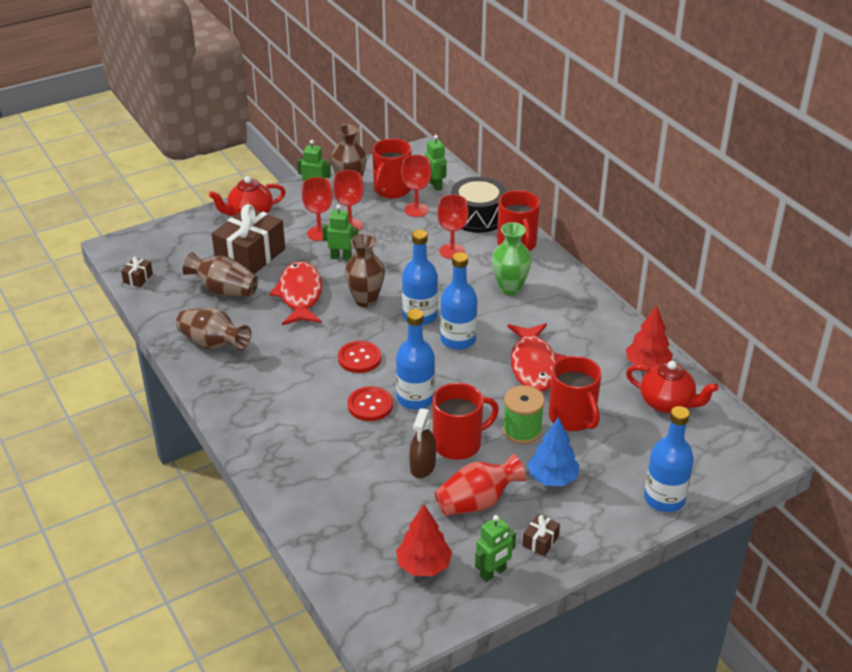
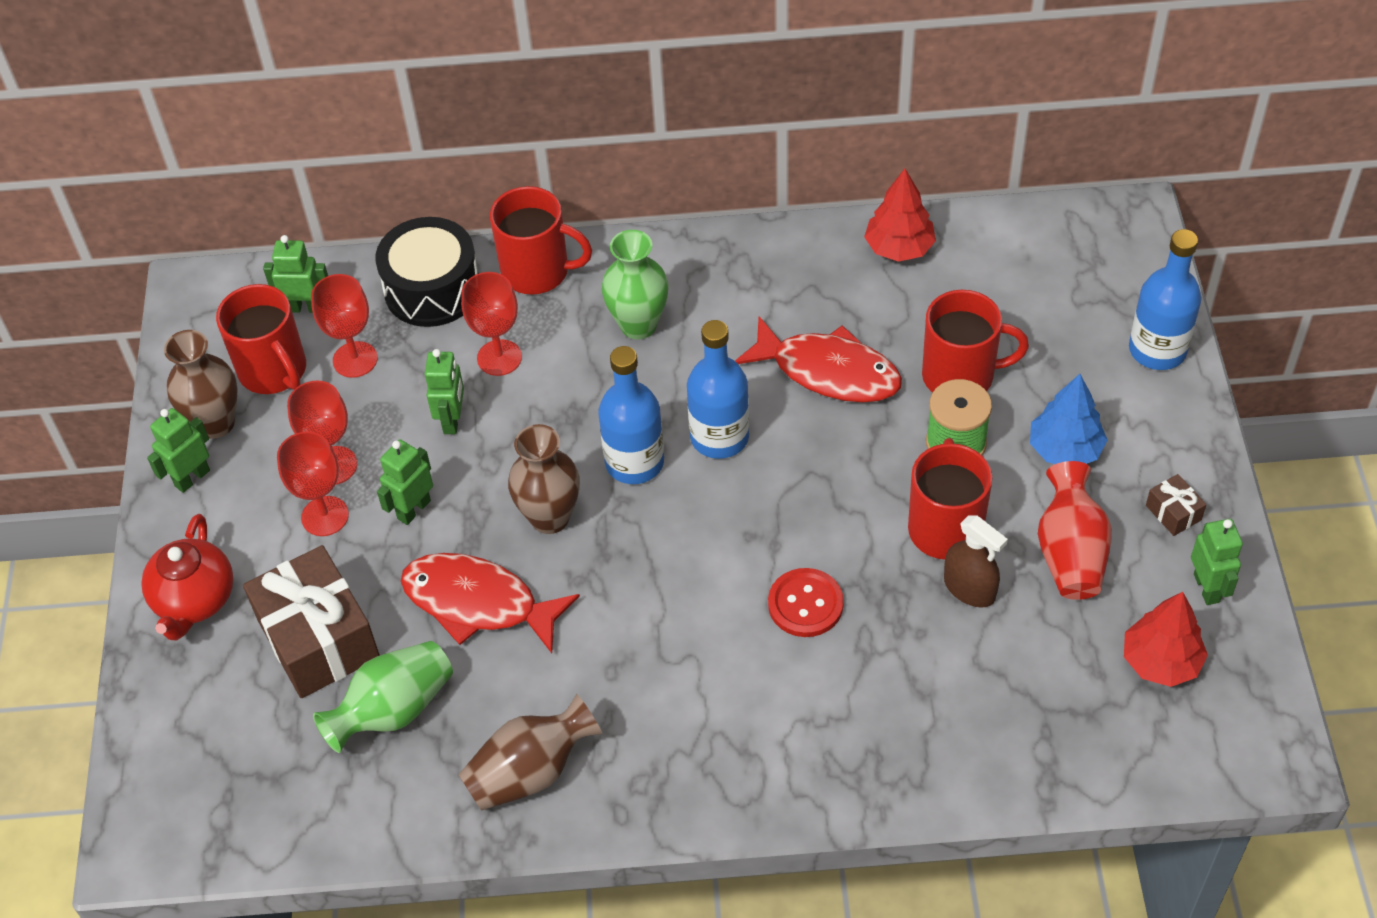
camera: 60 degrees left, 15 degrees up
(138, 278) = (265, 837): brown gift -> none
(224, 291) = (393, 710): brown vase -> green vase
(359, 358) = (689, 578): red button -> none
(402, 250) = (452, 420): none -> green robot
(415, 398) = (822, 542): blue bottle -> none
(667, 403) = (986, 264): red teapot -> none

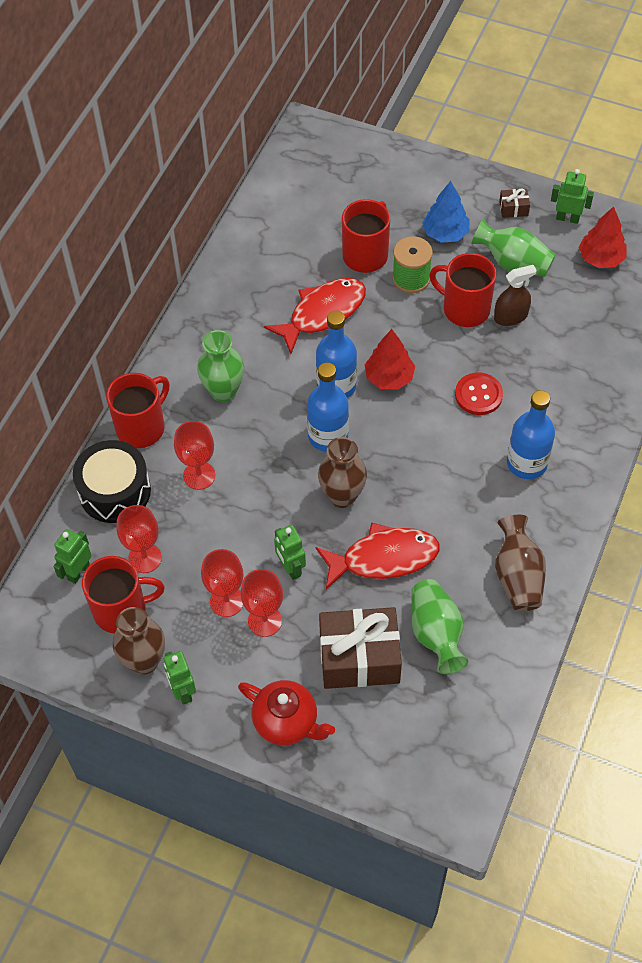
camera: 65 degrees left, 5 degrees up
(452, 420) = (233, 520): green robot -> none
(479, 603) = (383, 558): red fish -> red fish turned 150 degrees counterclockwise
(899, 248) = (254, 240): red tree -> red tree (389, 377)
(1070, 553) = (513, 263): red vase -> green vase
(1157, 350) = (404, 163): blue bottle -> blue bottle (527, 463)

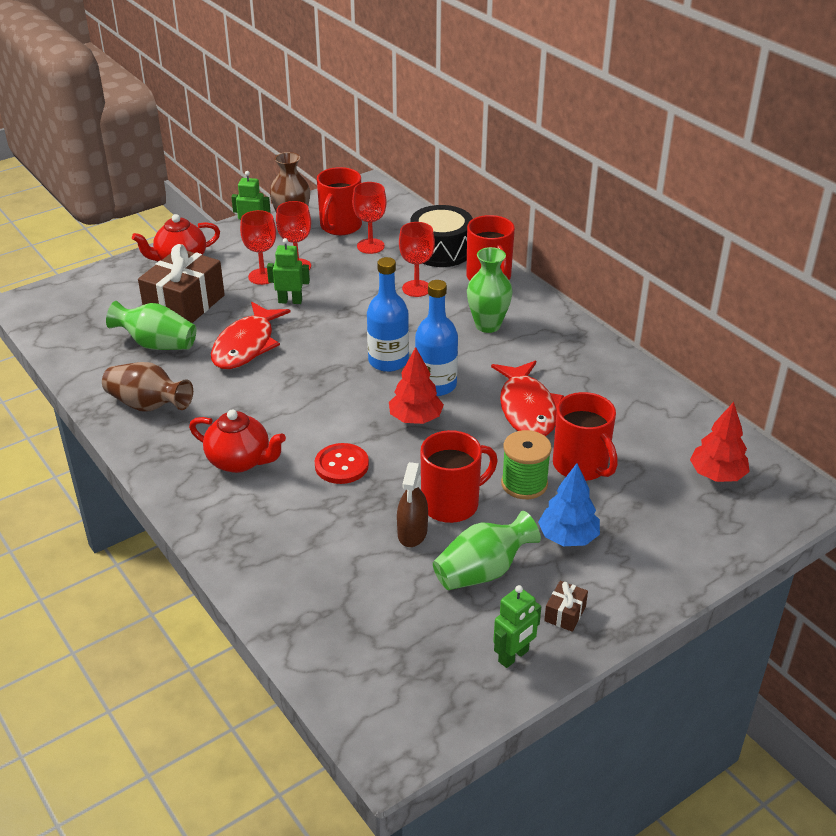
camera: 120 degrees right, 20 degrees down
(78, 572) = (389, 219): green robot -> none
(342, 496) = (323, 347): brown vase -> none
(527, 463) = (240, 461): blue bottle -> red teapot
(601, 258) = (428, 653): red tree -> red tree (717, 475)

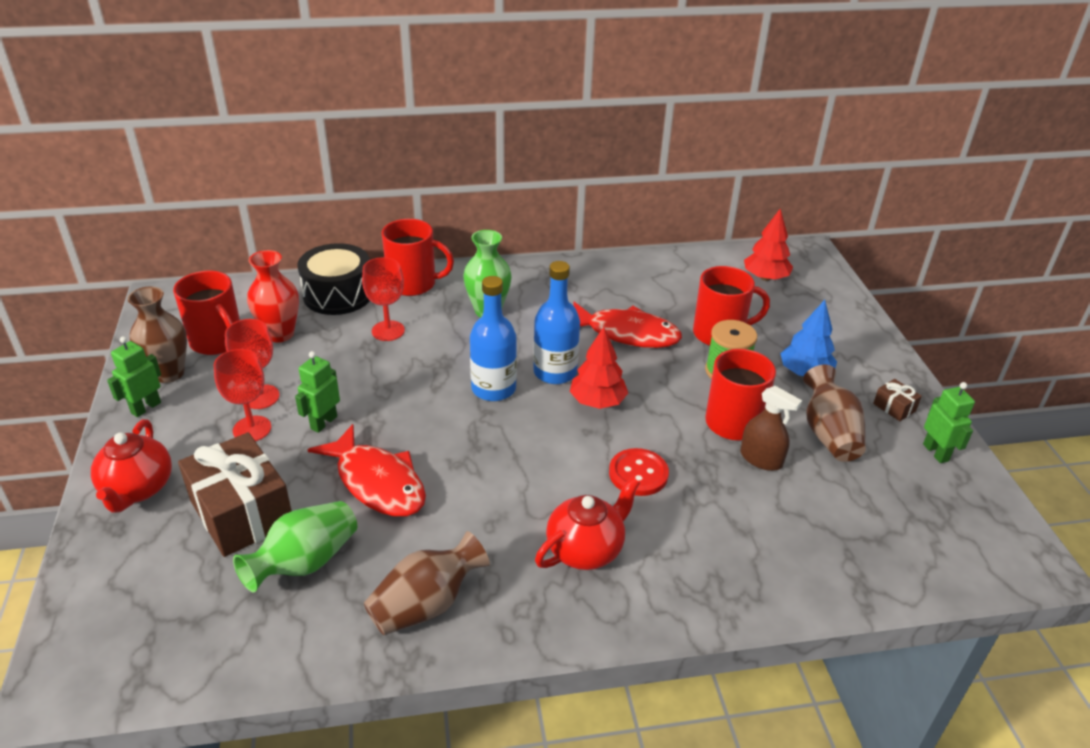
camera: 65 degrees left, 0 degrees up
(370, 246) = (280, 334): red goblet -> red vase
(482, 571) = (829, 434): green vase -> brown vase

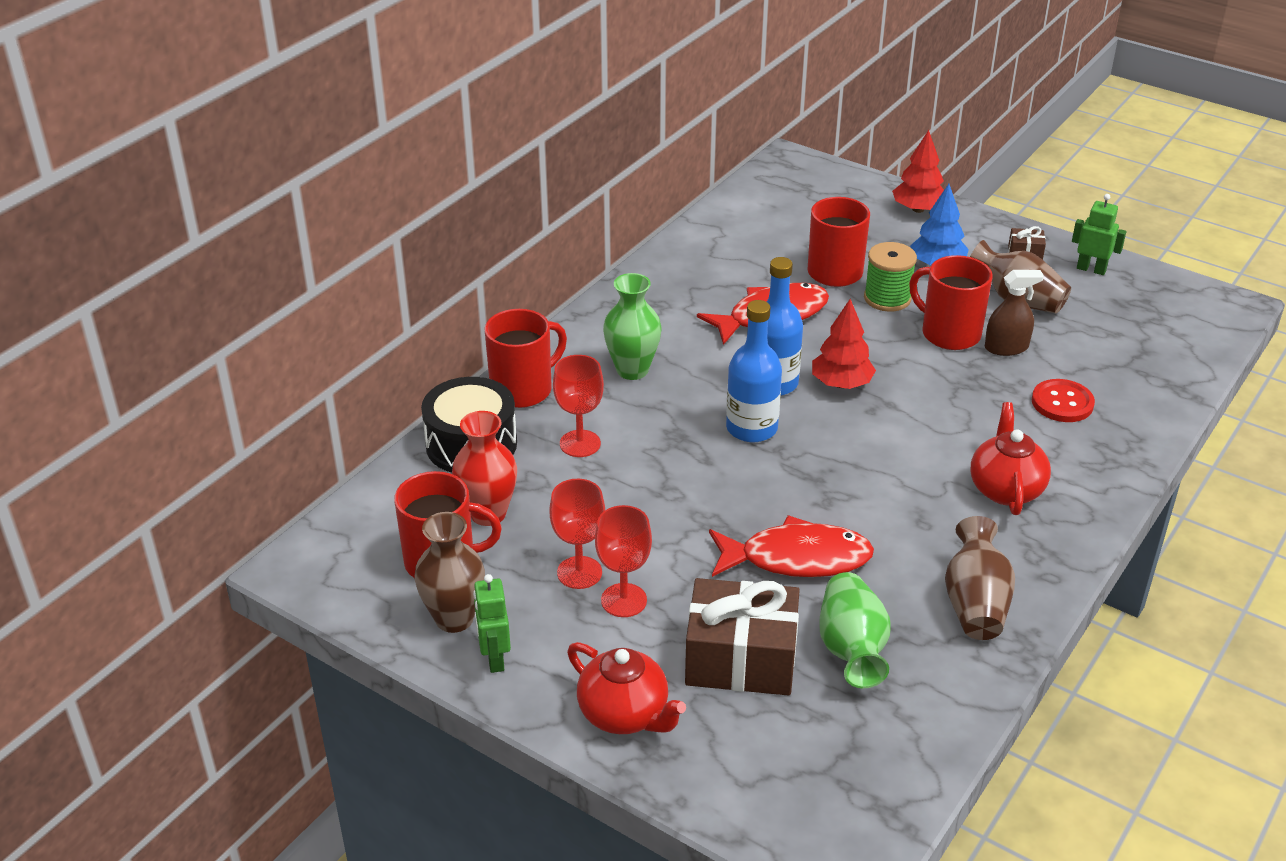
camera: 45 degrees left, 0 degrees up
(323, 422) = (672, 551): green robot -> none
(638, 474) = (952, 415): red button -> red button (1062, 403)
(765, 278) = (794, 203): red tree -> red tree (918, 209)

